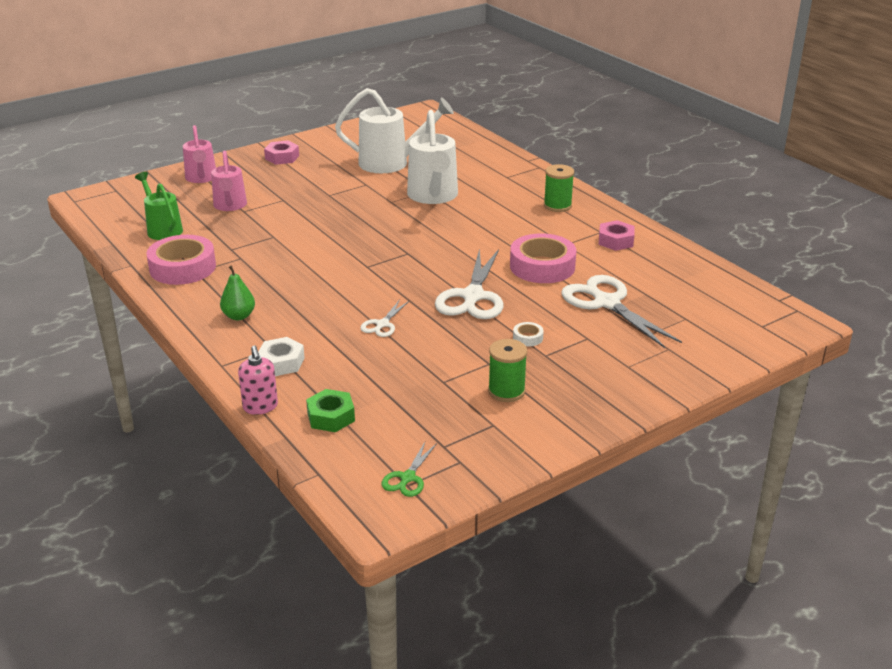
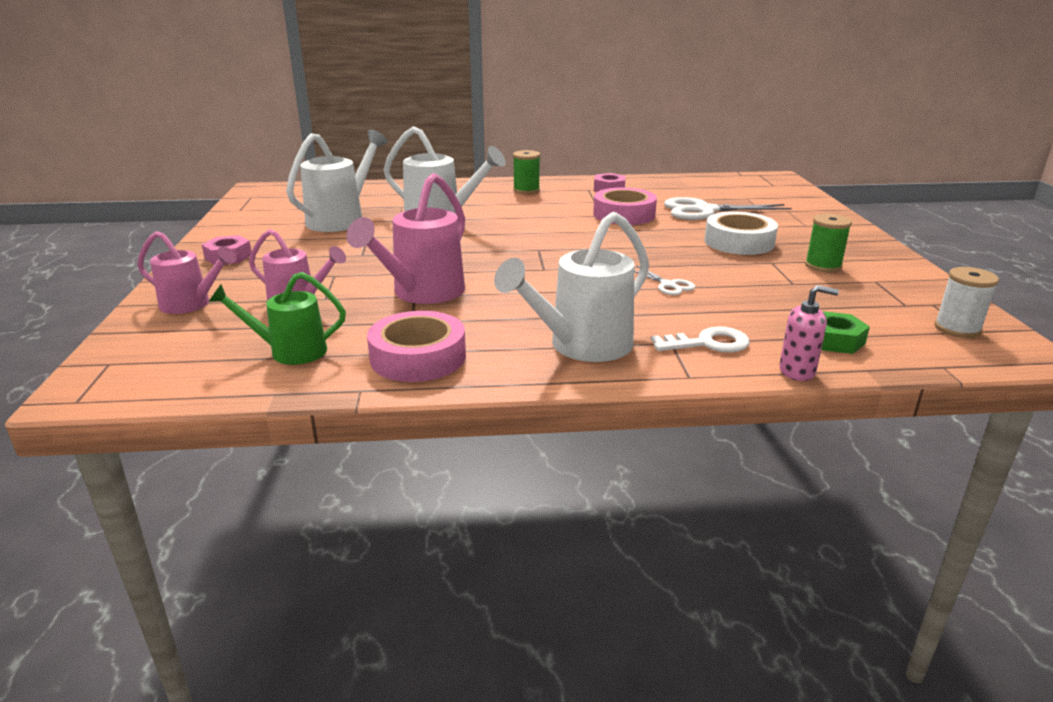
camera: 60 degrees left, 5 degrees down
(239, 316) = (581, 346): green pear -> white watering can
(279, 238) = (422, 293): none -> pink watering can
(281, 362) = (708, 343): white nut -> white key
(407, 478) = (957, 329): green scissors -> white spool
(472, 296) = (650, 244): white scissors -> none
(528, 338) = (739, 242): white tape -> white tape, size x2.40

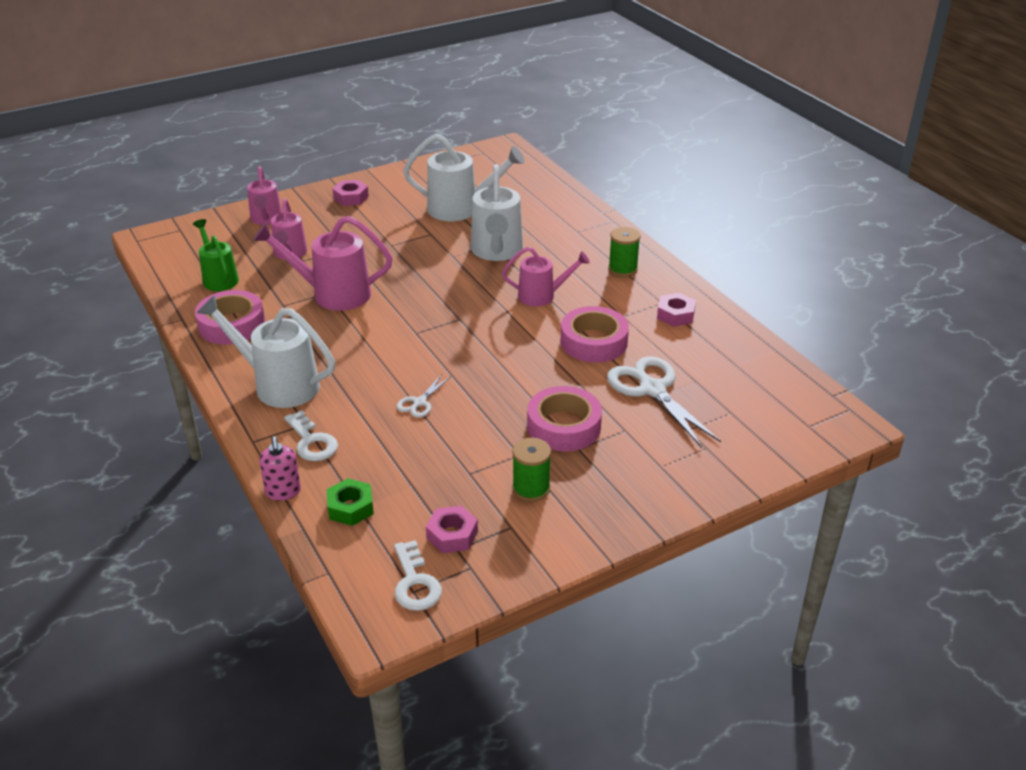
camera: 65 degrees right, 10 degrees up
(536, 218) = (542, 296): none -> pink watering can
(739, 242) = (564, 426): white tape -> pink tape
(885, 303) = (452, 535): none -> pink nut
(957, 329) = (415, 583): white spool -> white key

